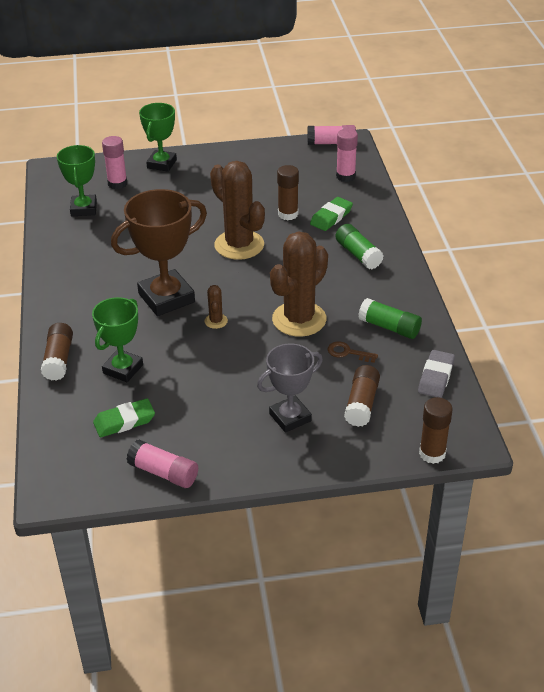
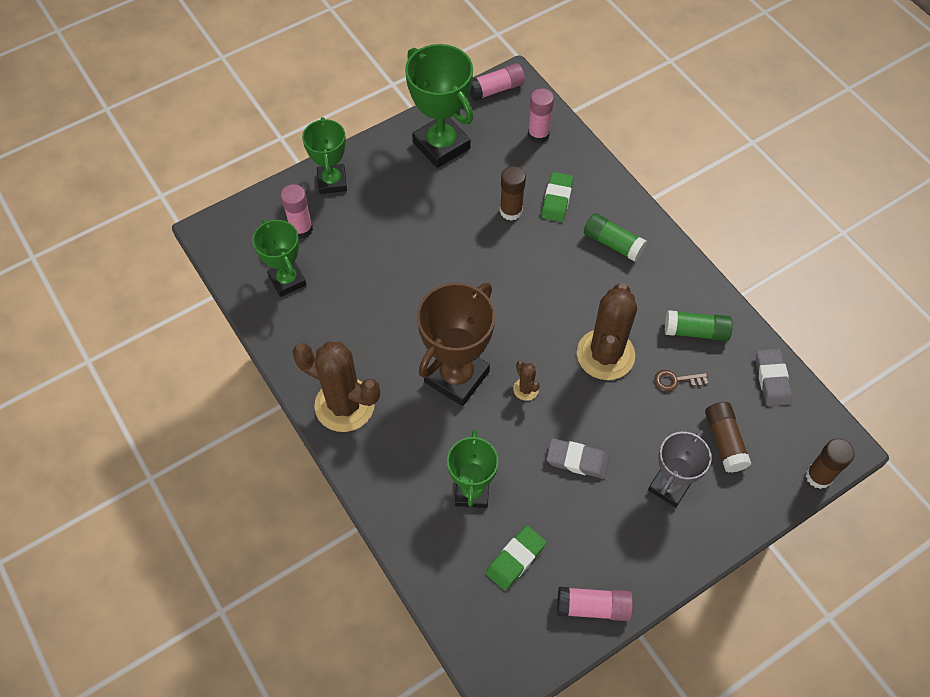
camera: 25 degrees left, 20 degrees up
(58, 359) = (398, 506): brown glue stick -> none
(224, 377) = (577, 460): none -> grey eraser
(239, 245) = (487, 274): brown cactus -> brown cactus (344, 405)
(262, 164) = (441, 145): none -> green trophy

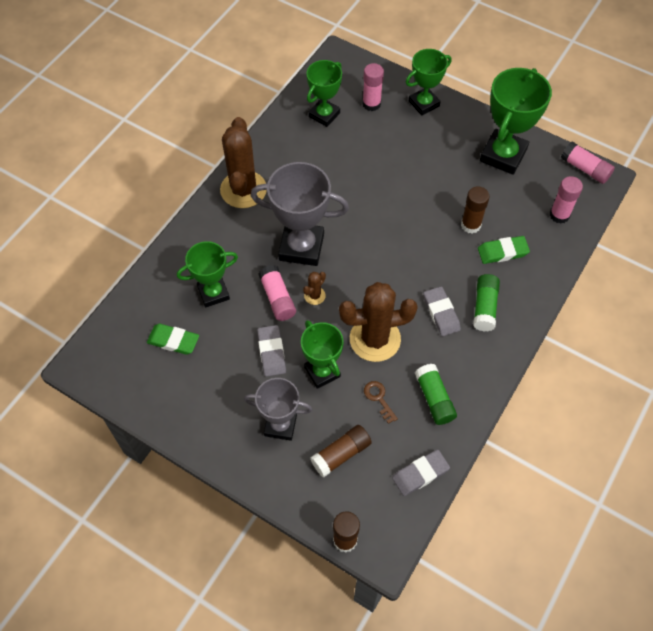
camera: 65 degrees right, 0 degrees up
(456, 377) = (301, 247): brown trophy -> grey trophy
(593, 607) = (157, 405): pink glue stick -> pink glue stick (277, 298)
(602, 283) = (441, 313): none -> grey eraser
(622, 420) = (322, 372): none -> green trophy

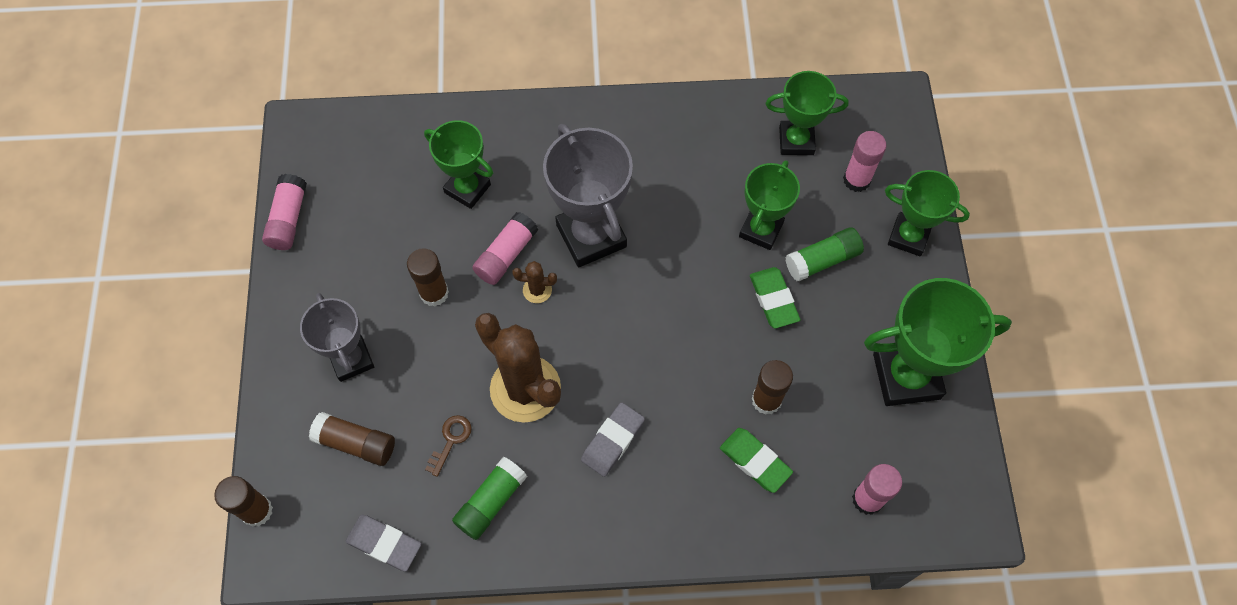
camera: 55 degrees right, 5 degrees up
(173, 341) = (383, 190): green eraser -> green eraser (773, 299)
(243, 189) = (622, 129): brown cactus -> none
(271, 352) = (434, 293): grey eraser -> brown glue stick
(322, 372) = (445, 360): green trophy -> green trophy (761, 230)
(484, 307) = (657, 486): green glue stick -> green glue stick (822, 260)
(585, 169) = (971, 491): pink glue stick -> pink glue stick (288, 219)

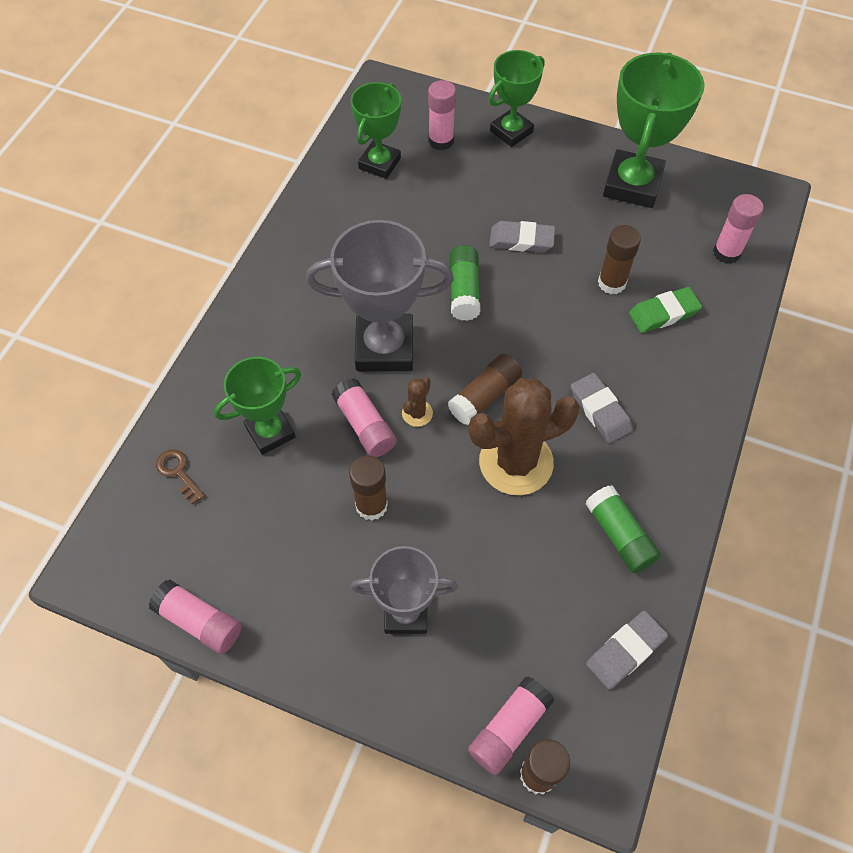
camera: 65 degrees left, 5 degrees down
(286, 475) = (509, 728): none -> pink glue stick
(356, 443) = (504, 641): brown glue stick -> brown glue stick (484, 396)
(450, 441) = (540, 548): brown key -> brown key (178, 473)
(761, 230) = (451, 222): green trophy -> none
(773, 299) = (521, 240): green eraser -> grey eraser
(822, 260) = (502, 193): green glue stick -> green glue stick (464, 291)

